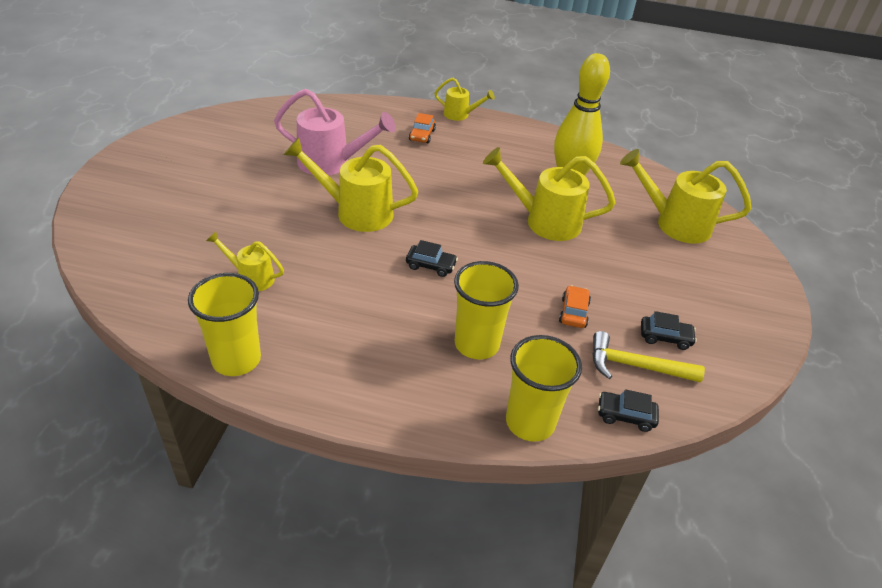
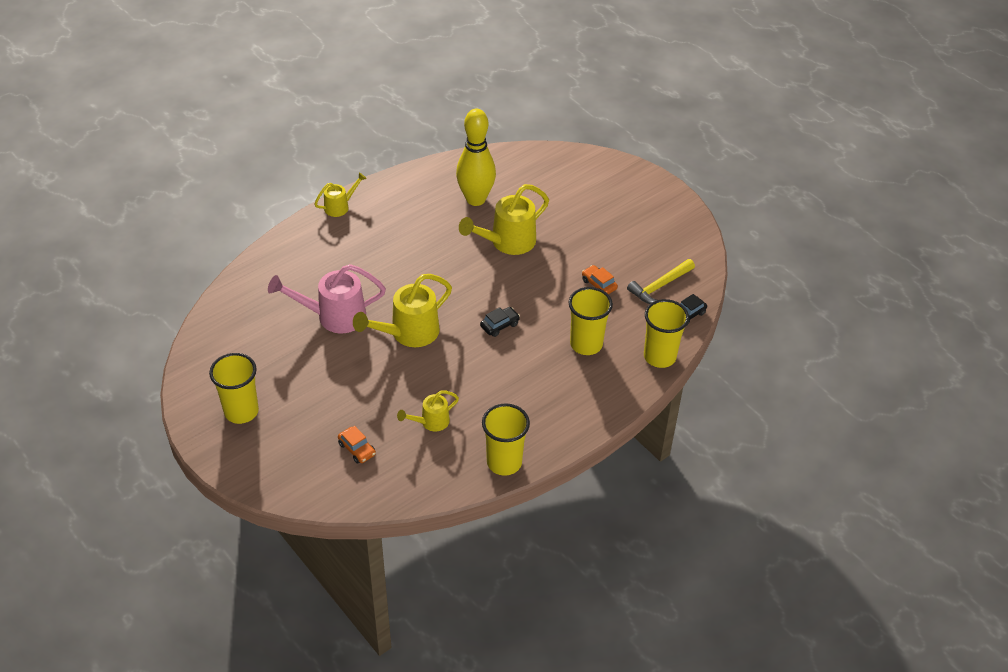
camera: 50 degrees left, 5 degrees up
(170, 162) = (241, 411): none -> yellow cup
(331, 163) = (334, 316): pink watering can -> pink watering can turned 150 degrees counterclockwise
(422, 135) = (346, 245): orange car -> orange car (357, 449)
(665, 337) = (651, 258): black car -> none
(675, 223) = (567, 181): yellow watering can -> none

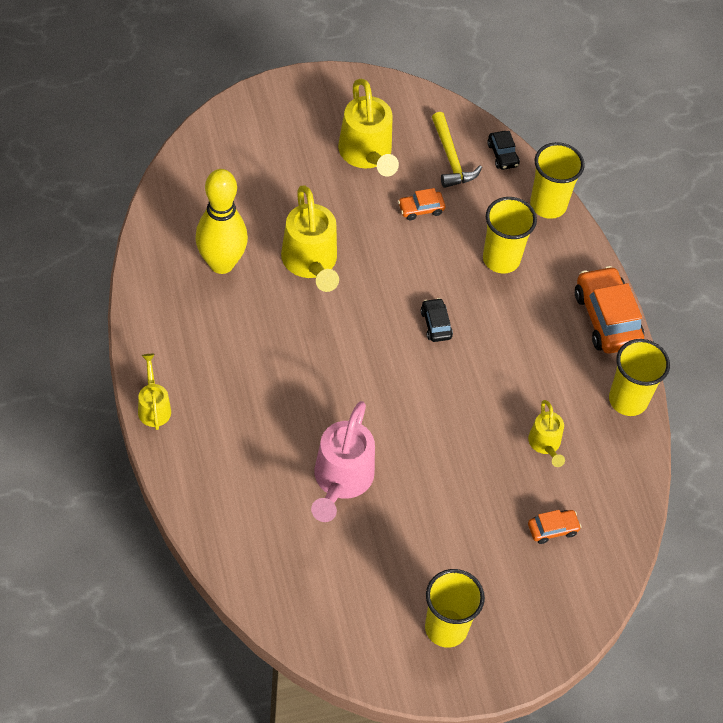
camera: 70 degrees left, 10 degrees up
(408, 333) = (405, 415): yellow watering can -> yellow watering can (367, 154)
(574, 426) = (607, 318): none -> orange car

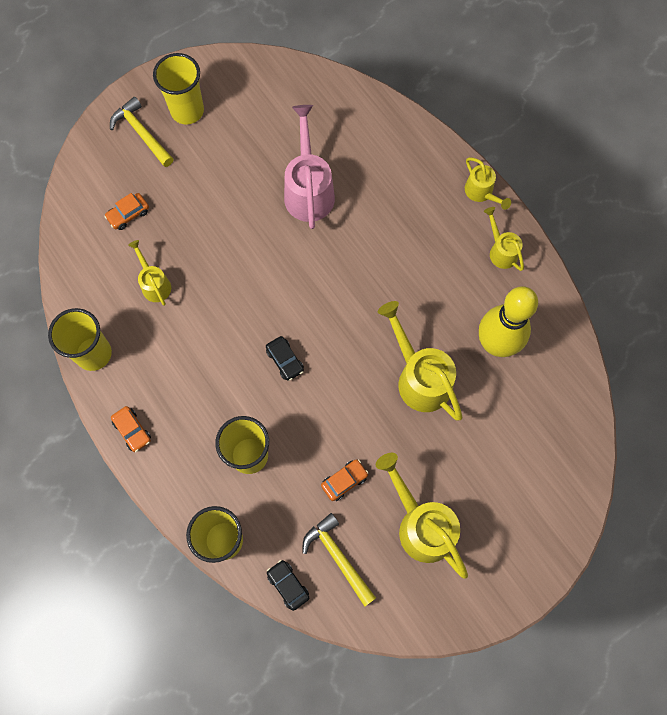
camera: 165 degrees right, 15 degrees up
(167, 343) = (501, 251): none -> yellow watering can
(510, 620) = (141, 133): none -> yellow hammer
(607, 318) = (132, 430): orange car -> orange car, size x0.50

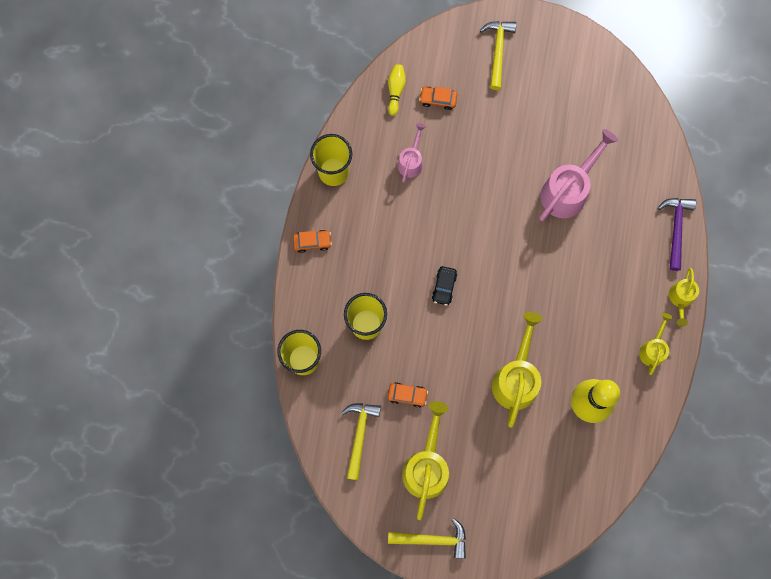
camera: 45 degrees right, 5 degrees up
(84, 239) = (395, 90): none -> yellow bowling pin
(132, 430) = (312, 242): orange car -> orange car turned 105 degrees counterclockwise
(154, 284) = (411, 161): yellow watering can -> pink watering can
(187, 111) = (542, 62): yellow cup -> none
(288, 585) = (315, 422): black car -> none
(422, 143) = (676, 229): none -> purple hammer
(489, 583) = (433, 539): none -> yellow hammer

